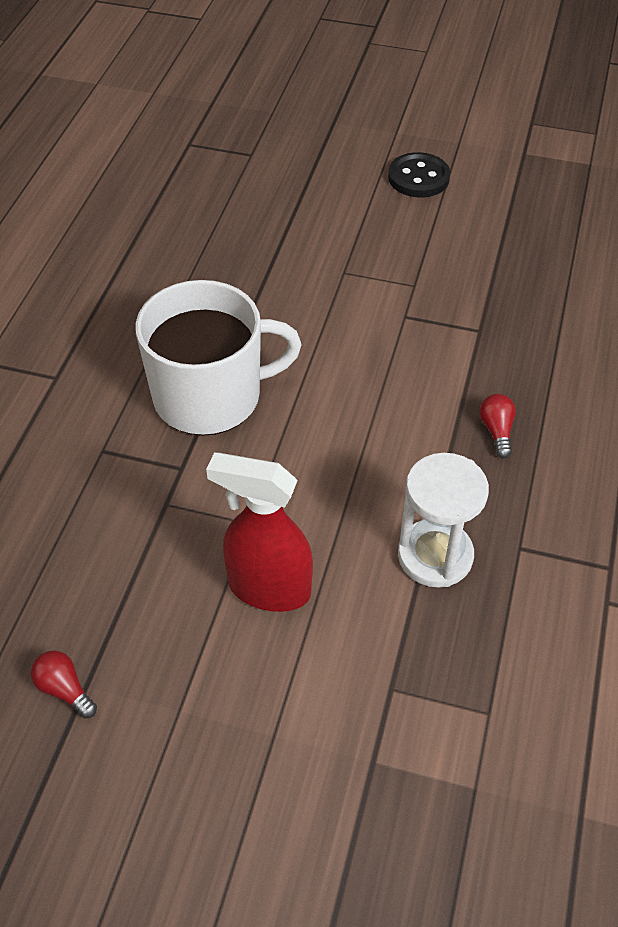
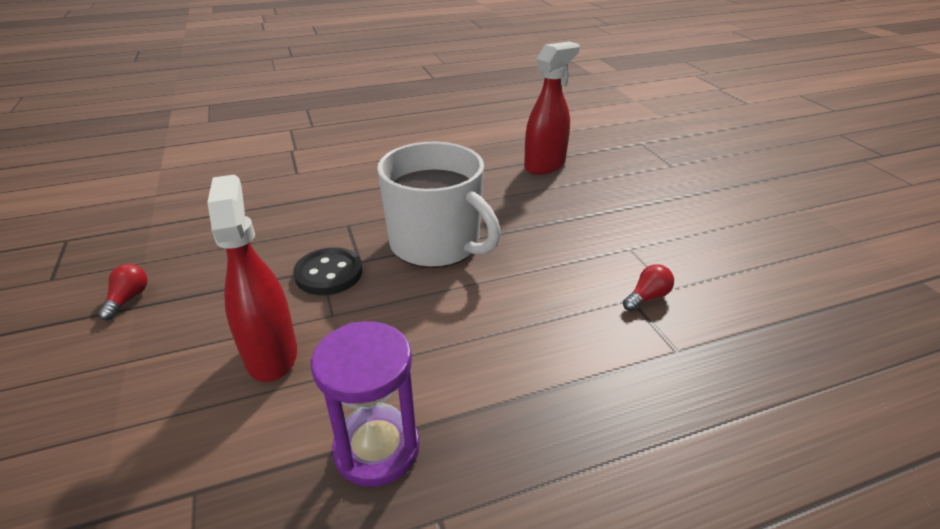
camera: 55 degrees right, 15 degrees down
(152, 238) = (545, 165): none -> red spray bottle
(418, 178) = (783, 239): black button -> black button (329, 273)
(435, 556) = (377, 449): white hourglass -> purple hourglass
(496, 431) = (572, 423): red light bulb -> red light bulb (647, 297)

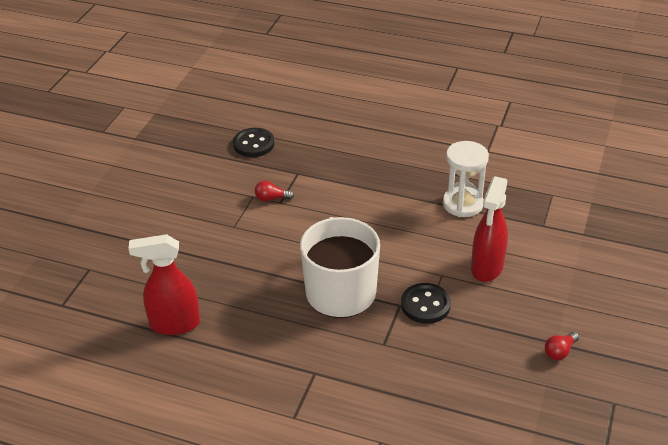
camera: 140 degrees left, 5 degrees up
(377, 449) = (463, 204): purple hourglass -> white hourglass
(806, 361) = (253, 144): none -> black button

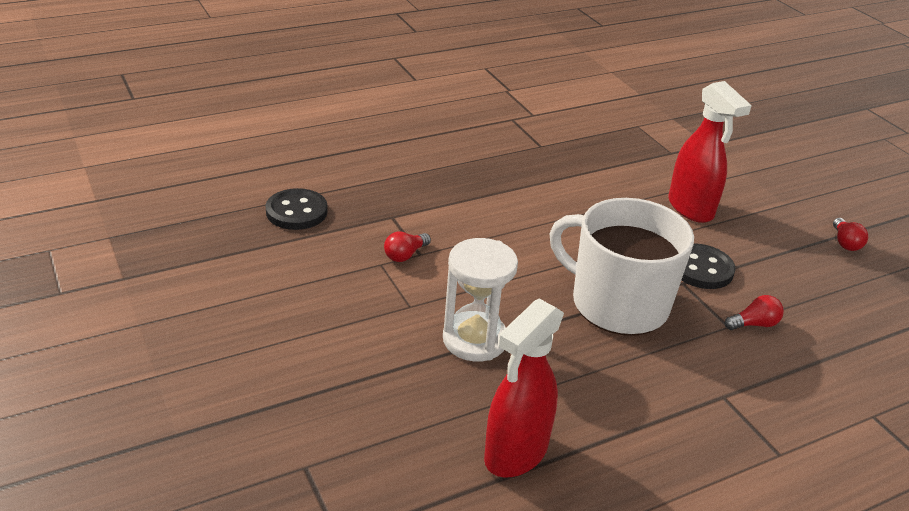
camera: 50 degrees left, 5 degrees down
(400, 353) = (754, 324): none -> red light bulb
(463, 204) = (586, 167): white hourglass -> white hourglass (474, 340)

